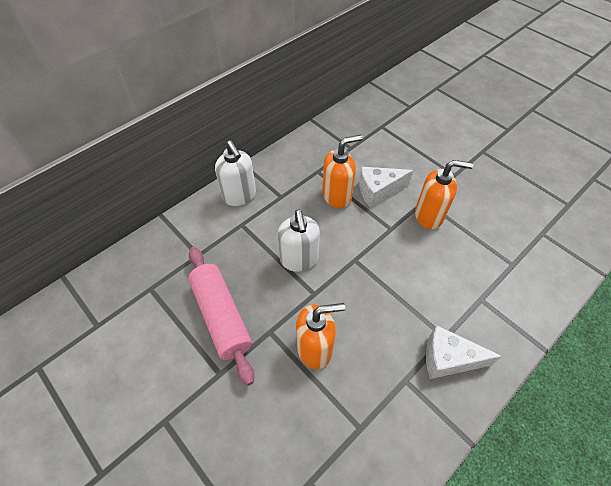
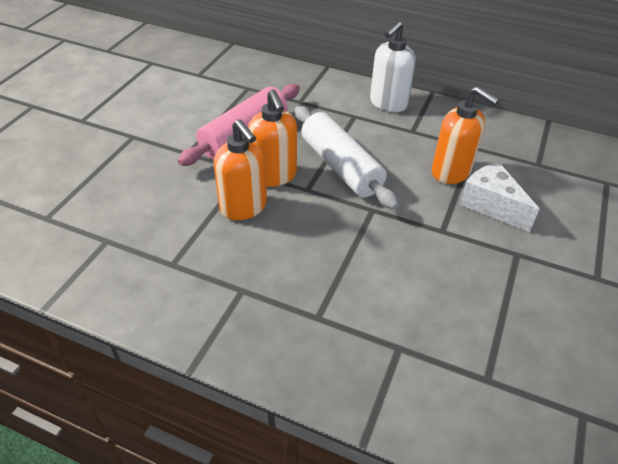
camera: 65 degrees right, 10 degrees down
(299, 260) = (341, 167): white soap dispenser -> white rolling pin
(429, 216) = (494, 264): orange soap dispenser -> orange soap dispenser (274, 176)
(448, 359) = (289, 326): white cheese -> none

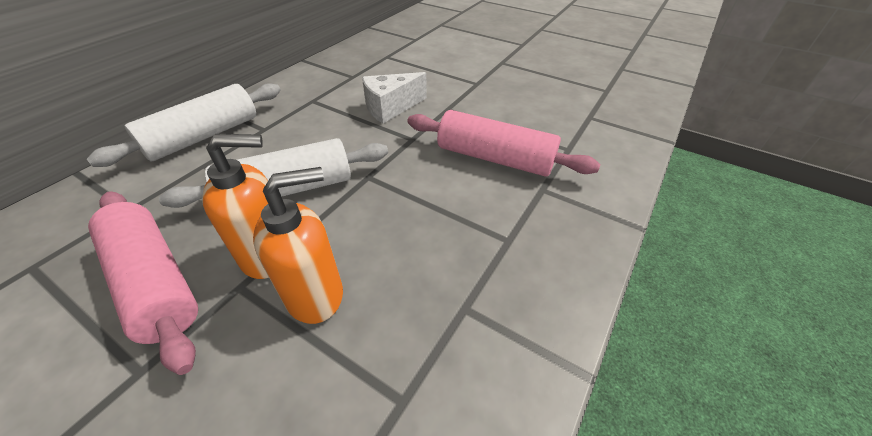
camera: 80 degrees left, 0 degrees up
(388, 103) = (204, 136): white soap dispenser -> white rolling pin
(436, 303) = (494, 158): none -> pink rolling pin
(451, 172) = (339, 118): orange soap dispenser -> none

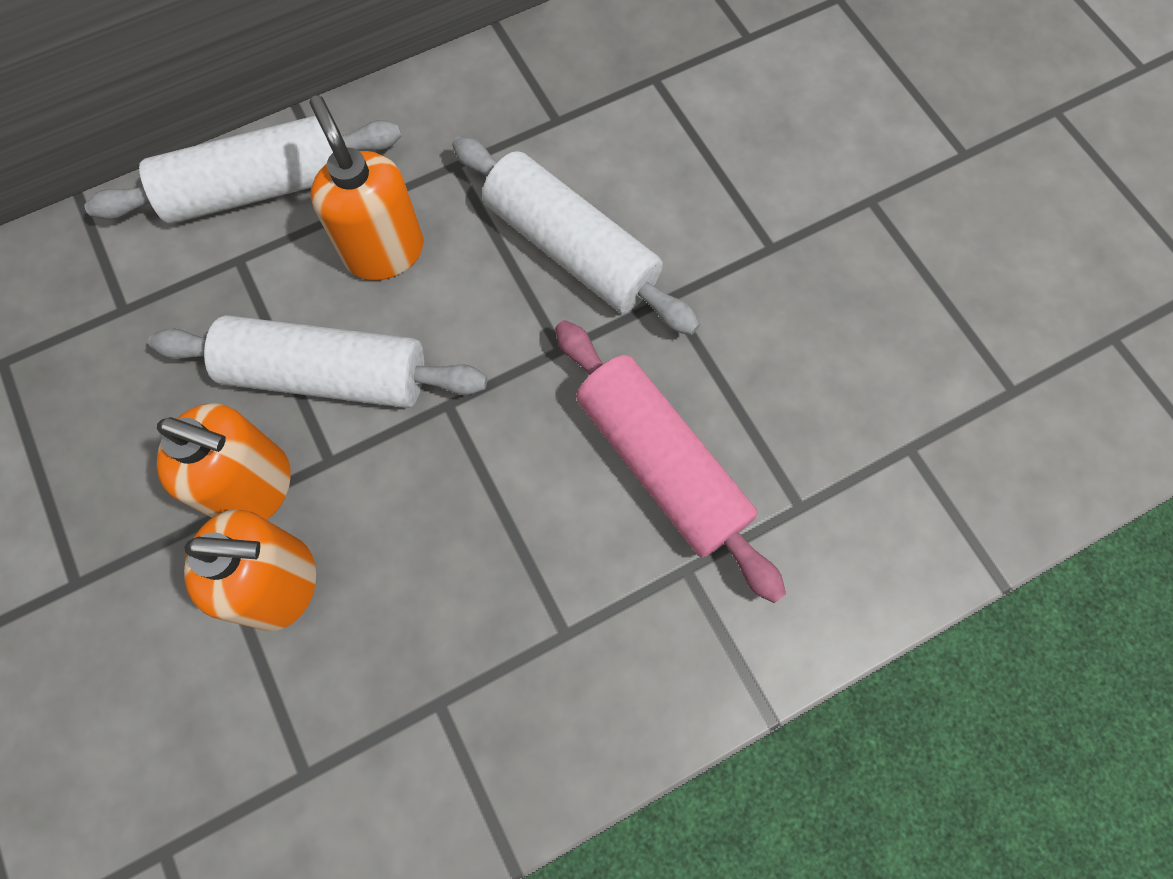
camera: 30 degrees right, 25 degrees up
(156, 282) = (121, 462): pink rolling pin -> none
(293, 136) = (384, 251): none -> orange soap dispenser
(390, 108) = (572, 249): white cheese -> white rolling pin

